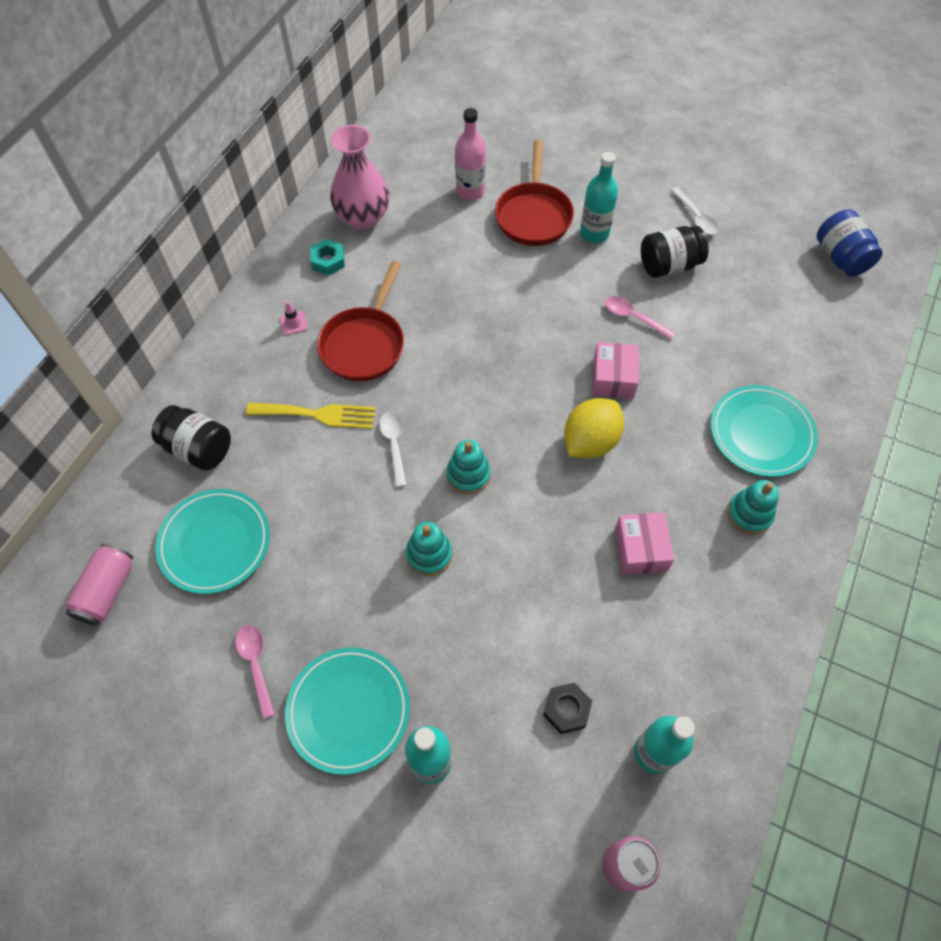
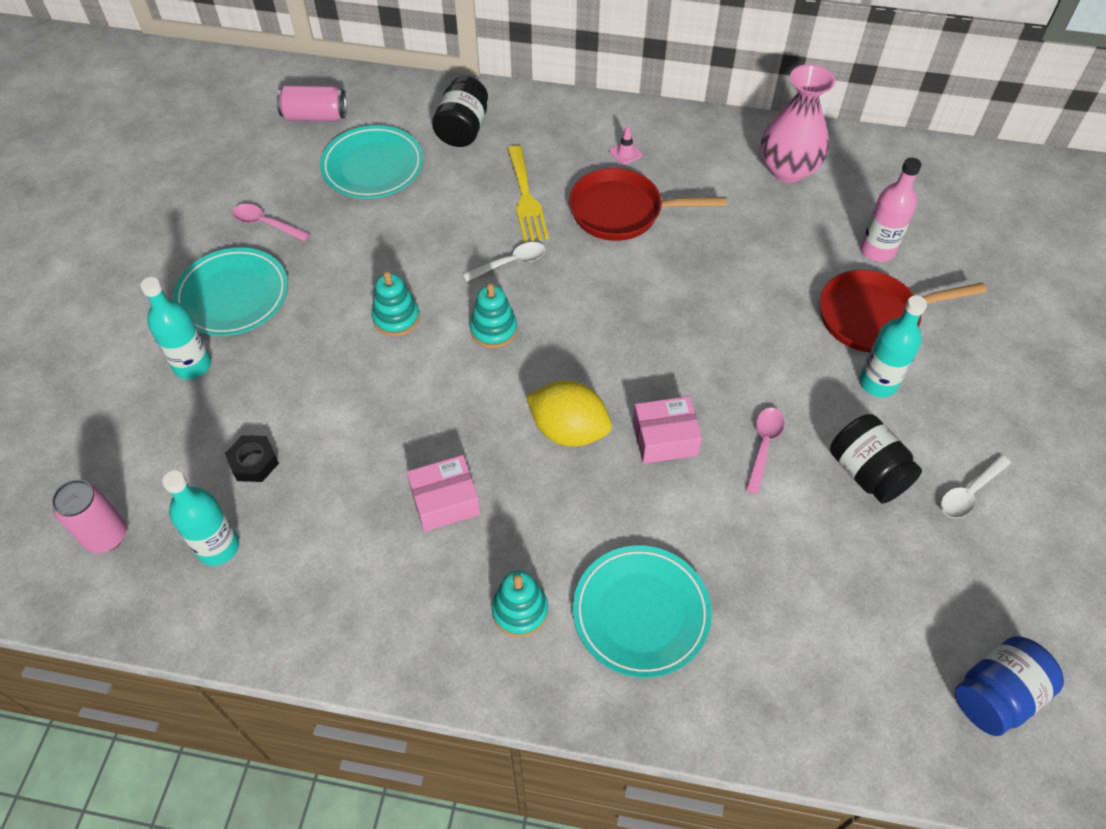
camera: 75 degrees right, 5 degrees down
(256, 664) = (266, 224): pink spoon -> pink spoon turned 120 degrees counterclockwise
(328, 261) = (715, 158): turquoise nut -> none

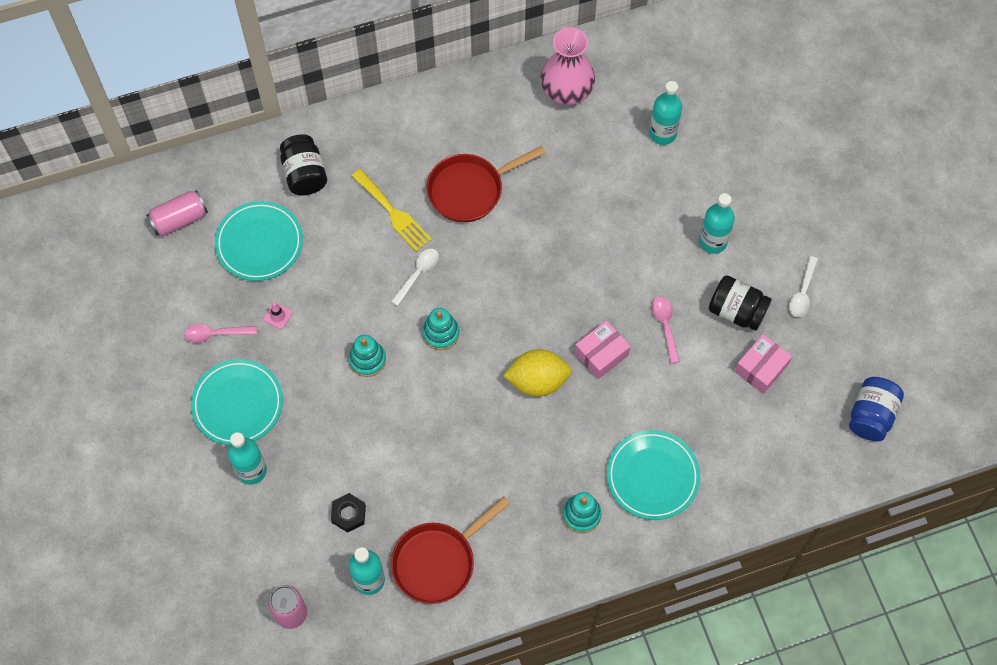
camera: 30 degrees left, 10 degrees up
(445, 501) = (491, 472): pink box -> pink box (761, 368)
(625, 153) = (441, 135): pink traffic cone -> pink traffic cone (278, 316)
(874, 316) = (686, 190): red pan -> red pan (438, 561)
(877, 250) = (662, 133): pink bottle -> turquoise bottle

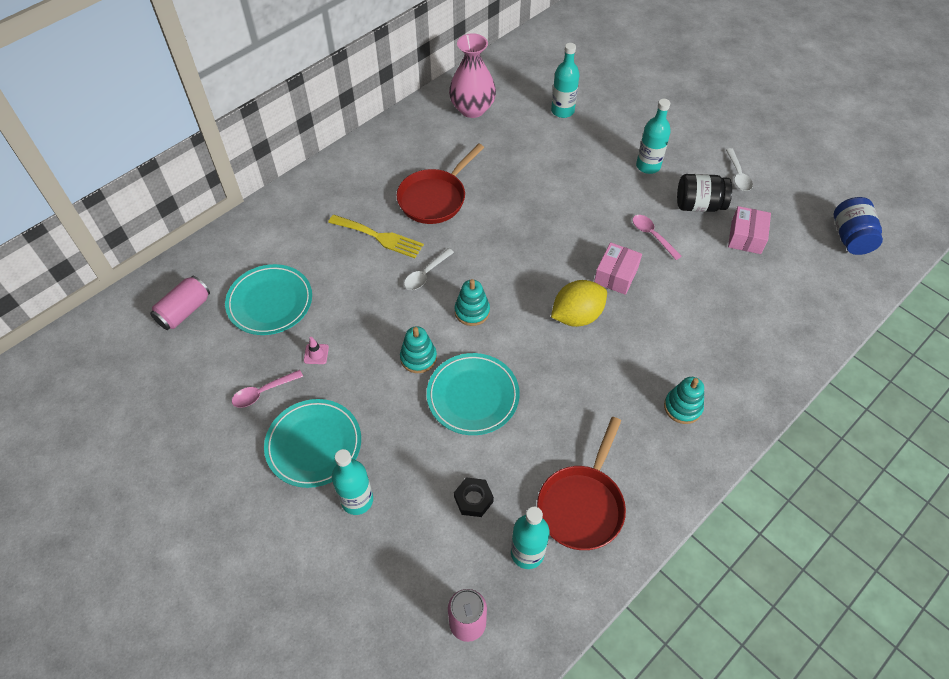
camera: 25 degrees left, 10 degrees down
(304, 174) = (286, 236): black jar -> none
(418, 274) = (426, 274): white spoon -> white spoon turned 150 degrees counterclockwise
(652, 476) = (720, 351): turquoise plate -> turquoise plate (473, 396)

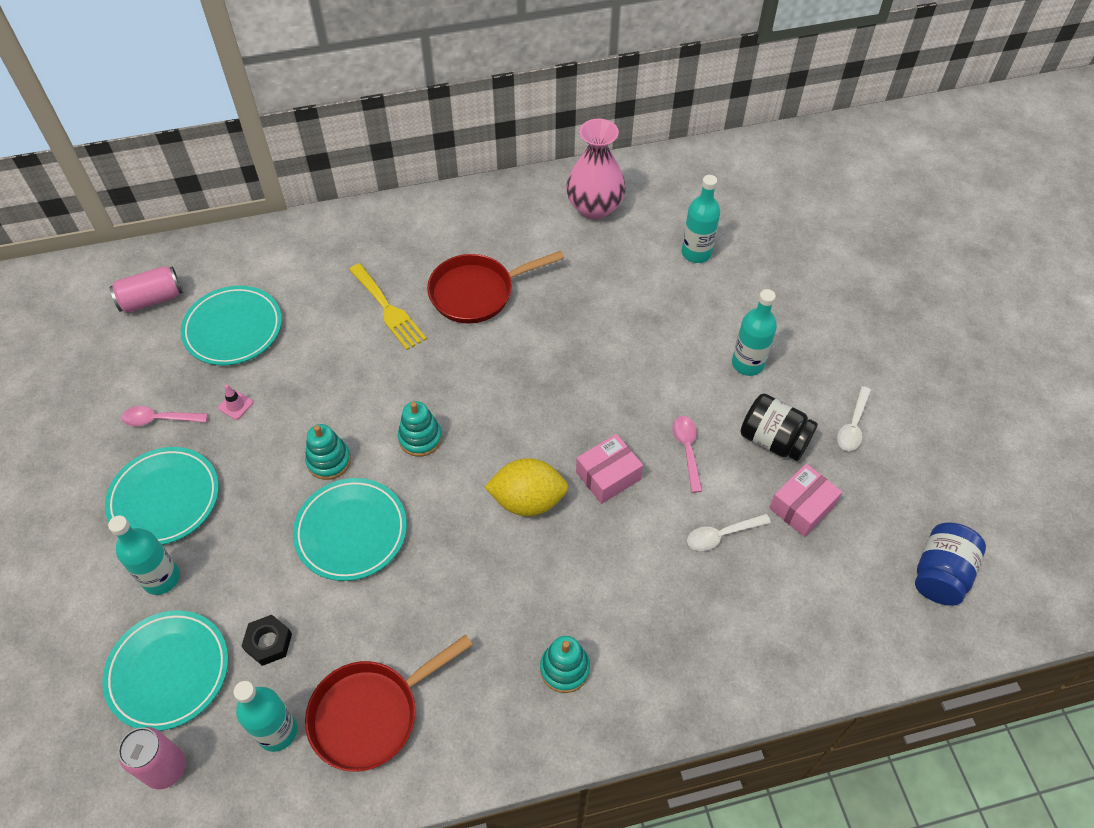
camera: 30 degrees right, 0 degrees up
(416, 559) = (168, 671): none -> turquoise plate
(426, 274) = (404, 373): white spoon -> white spoon (722, 535)

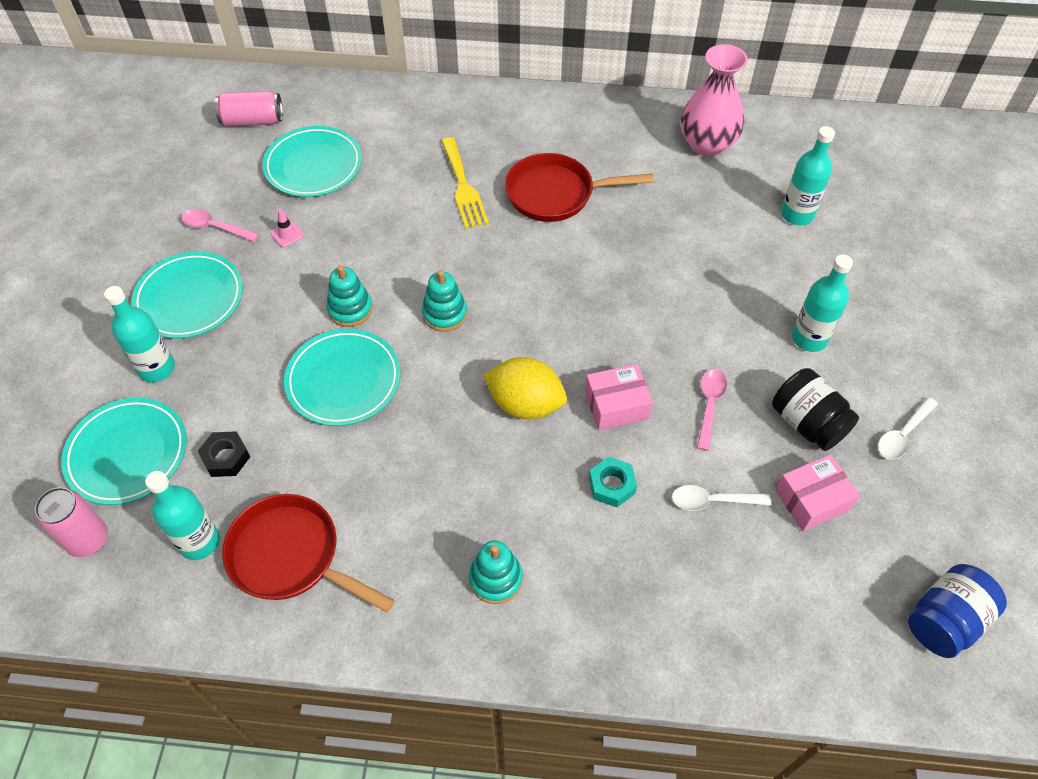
camera: 20 degrees right, 0 degrees up
(371, 714) = (291, 556): red pan -> red pan turned 45 degrees clockwise
(632, 550) = (611, 485): none -> turquoise nut

